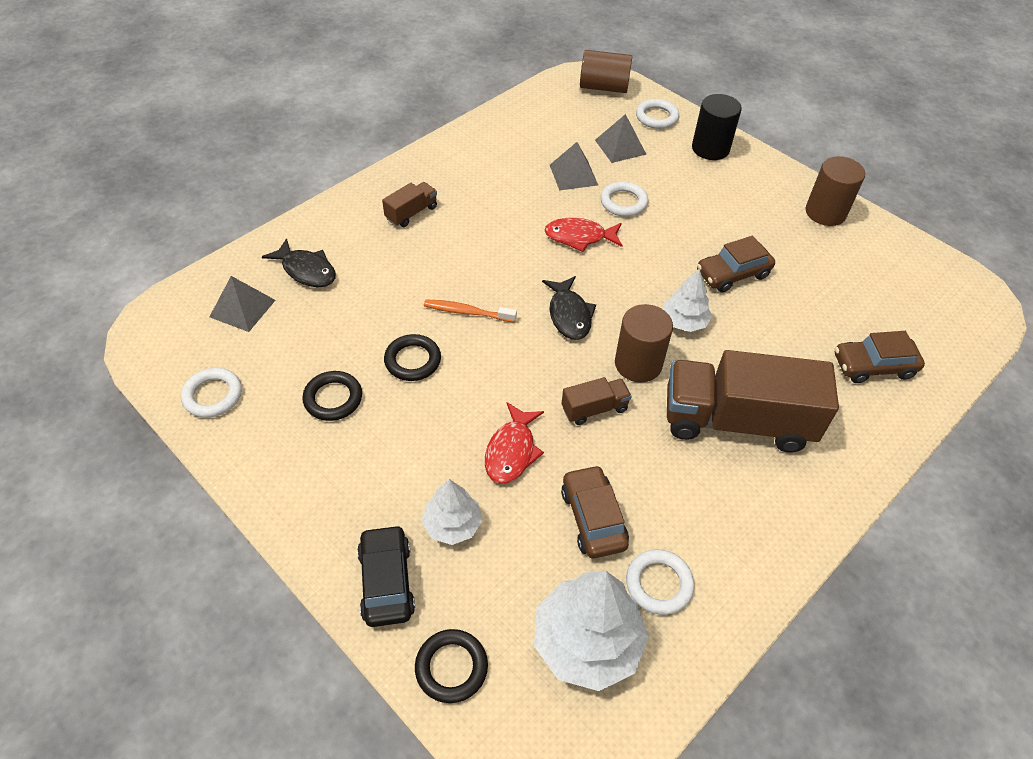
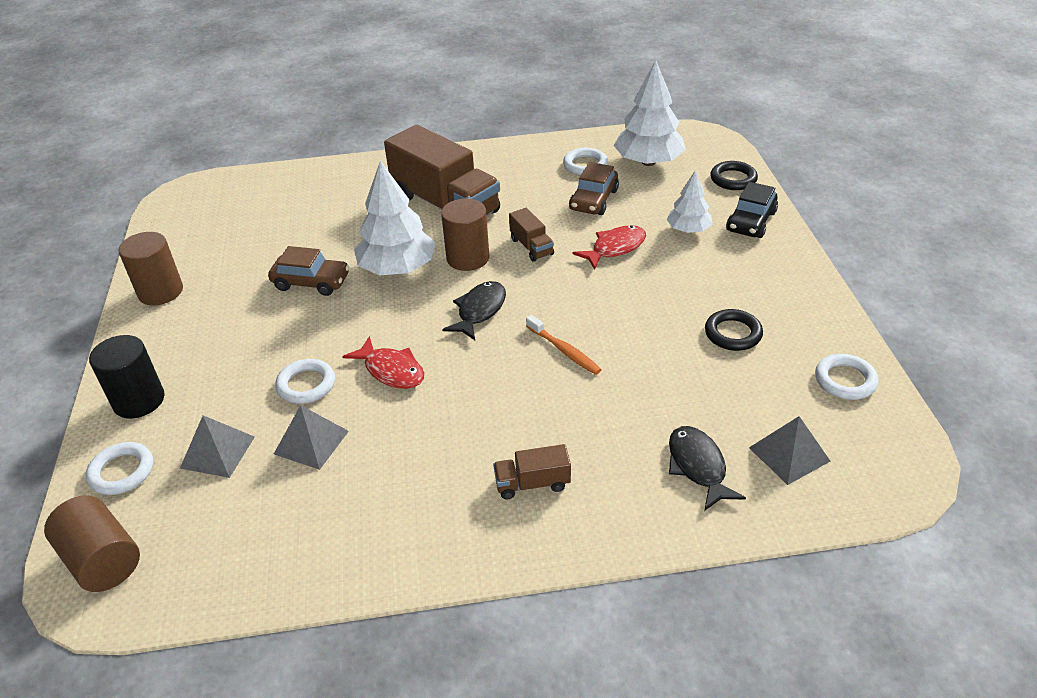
camera: 140 degrees left, 10 degrees down
(413, 360) = (644, 333): black ring -> none
(594, 409) = (531, 247): brown truck -> brown truck turned 135 degrees counterclockwise
(684, 321) = (397, 268): white tree -> white tree, size x1.73
(873, 366) = (315, 194): brown car -> none

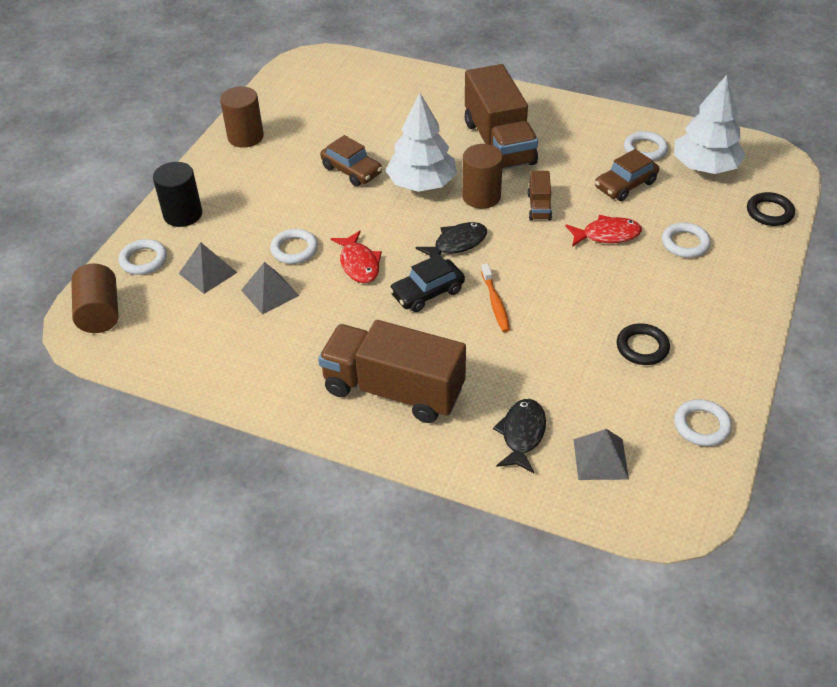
camera: 30 degrees right, 5 degrees up
(532, 483) = (393, 390): brown truck -> brown truck, size x2.28
(688, 229) = (685, 243): white tree -> white ring
(751, 221) = (749, 258): black car -> black car (427, 292)

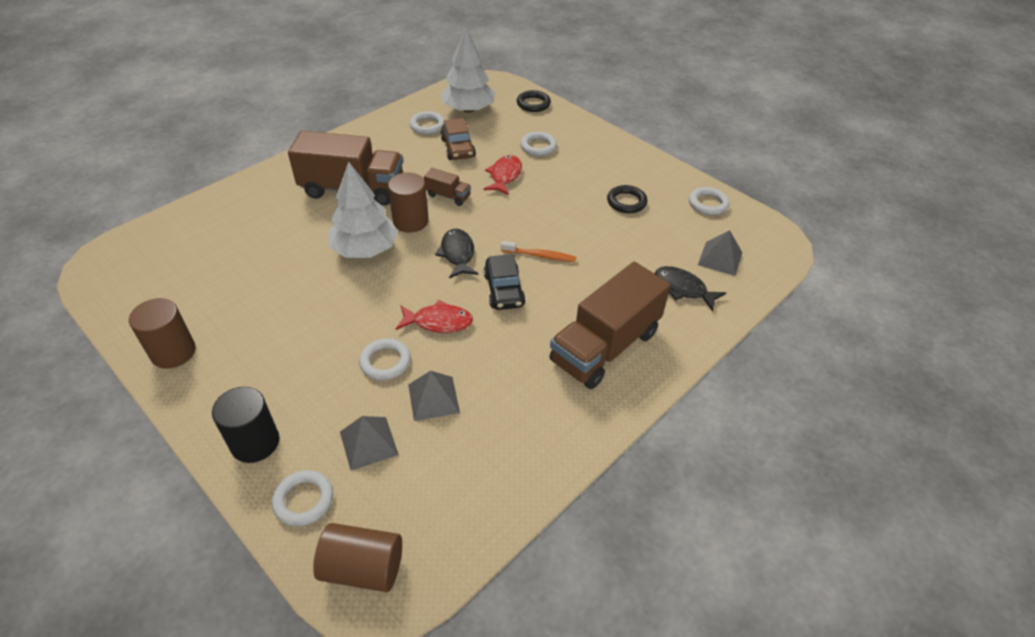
camera: 70 degrees left, 0 degrees up
(351, 170) = (305, 288): brown car -> none

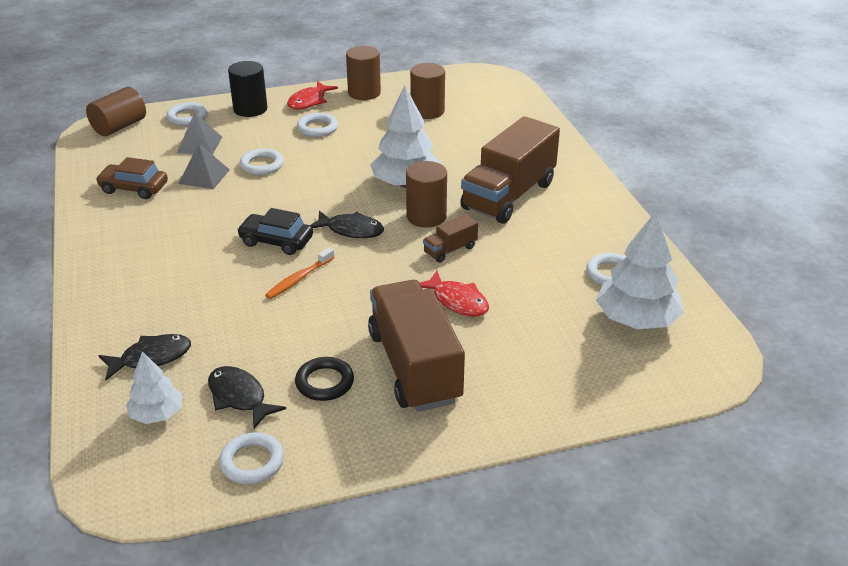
camera: 120 degrees right, 10 degrees down
(207, 284) = (427, 111): none -> brown cylinder
(438, 322) = (276, 197): red fish -> red fish (309, 101)
(458, 148) = (542, 283): brown car -> brown car (134, 188)
(533, 104) = (622, 389): black ring -> none
(538, 146) = (502, 352): white ring -> white ring (317, 128)
(605, 346) = (148, 273): brown truck -> brown truck (414, 367)
(672, 230) = (239, 397): none -> black fish
(720, 258) = (157, 414): grey pyramid -> white tree

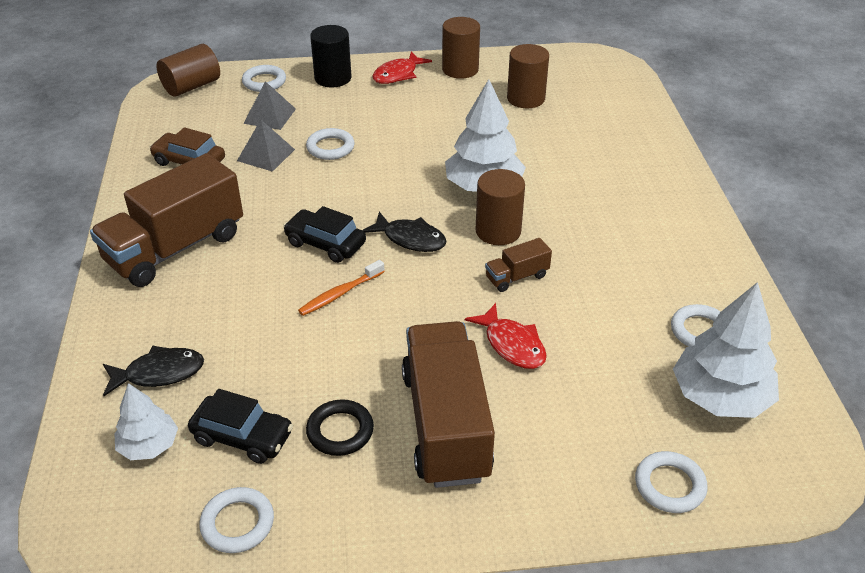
camera: 10 degrees right, 5 degrees up
(239, 397) = (242, 437): black fish -> black car
(317, 128) = (400, 108): white ring -> white ring (669, 485)
(508, 196) = (597, 214): brown truck -> brown truck (175, 248)

